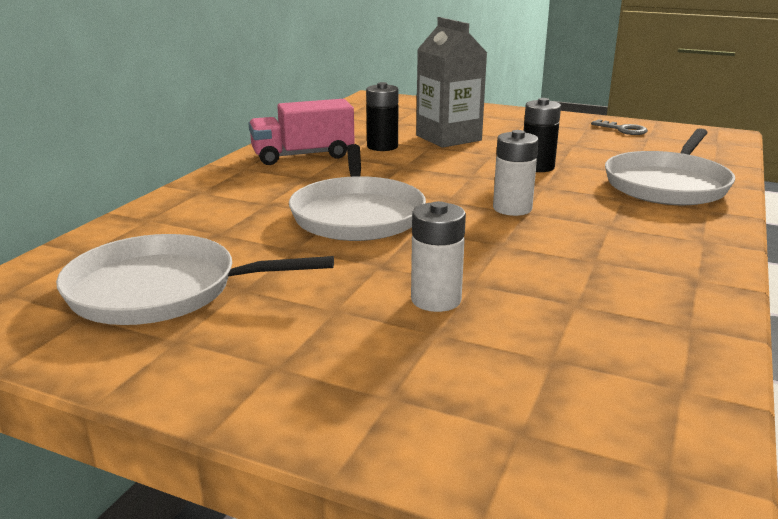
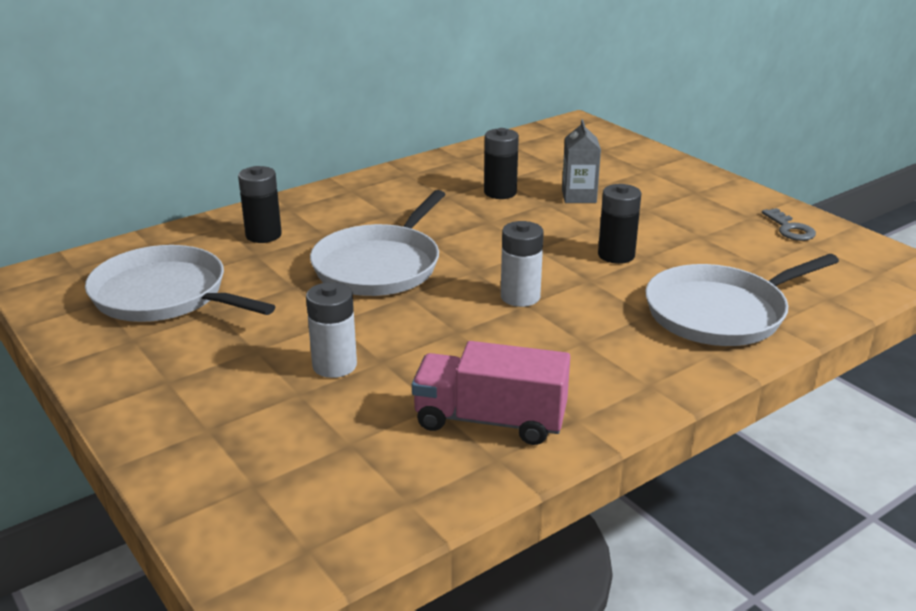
camera: 30 degrees right, 5 degrees up
(204, 217) = (263, 235): none -> black battery
(303, 156) = (415, 187): pink truck -> pink truck (490, 420)
(448, 138) = (579, 196): grey carton -> grey carton, size x0.60

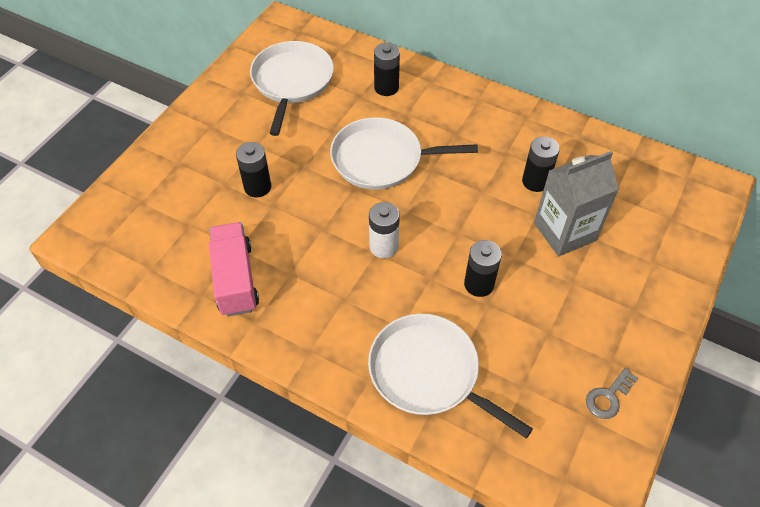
camera: 65 degrees right, 25 degrees up
(334, 365) = (257, 187): white battery -> black battery
(579, 196) = (564, 232): grey carton -> grey carton, size x1.66

